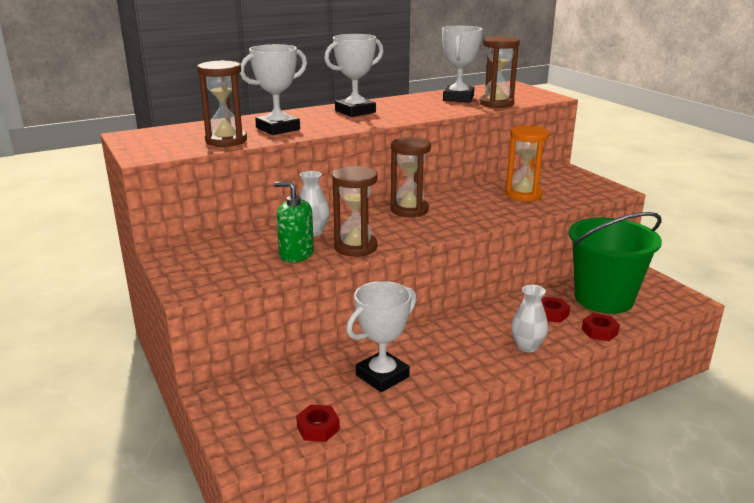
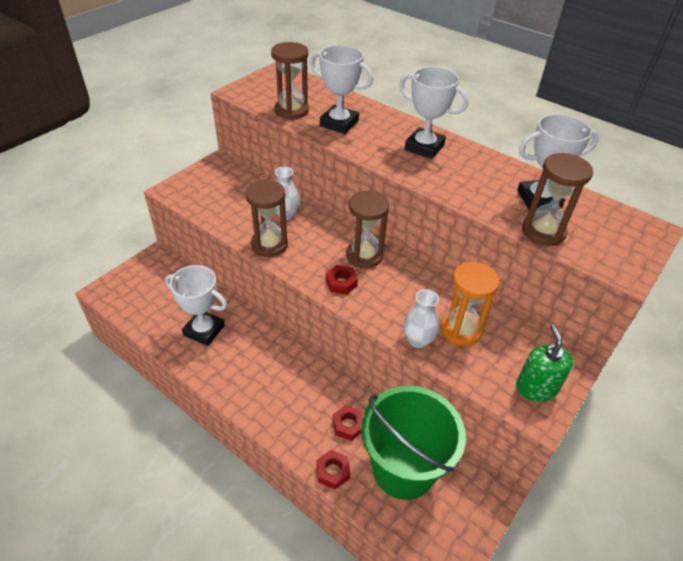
camera: 65 degrees right, 20 degrees up
(296, 254) = (243, 218): green soap dispenser -> green soap dispenser (536, 388)
(318, 428) = (135, 315): red nut -> red nut (341, 283)
(527, 346) = (281, 415): white vase -> white vase (418, 340)

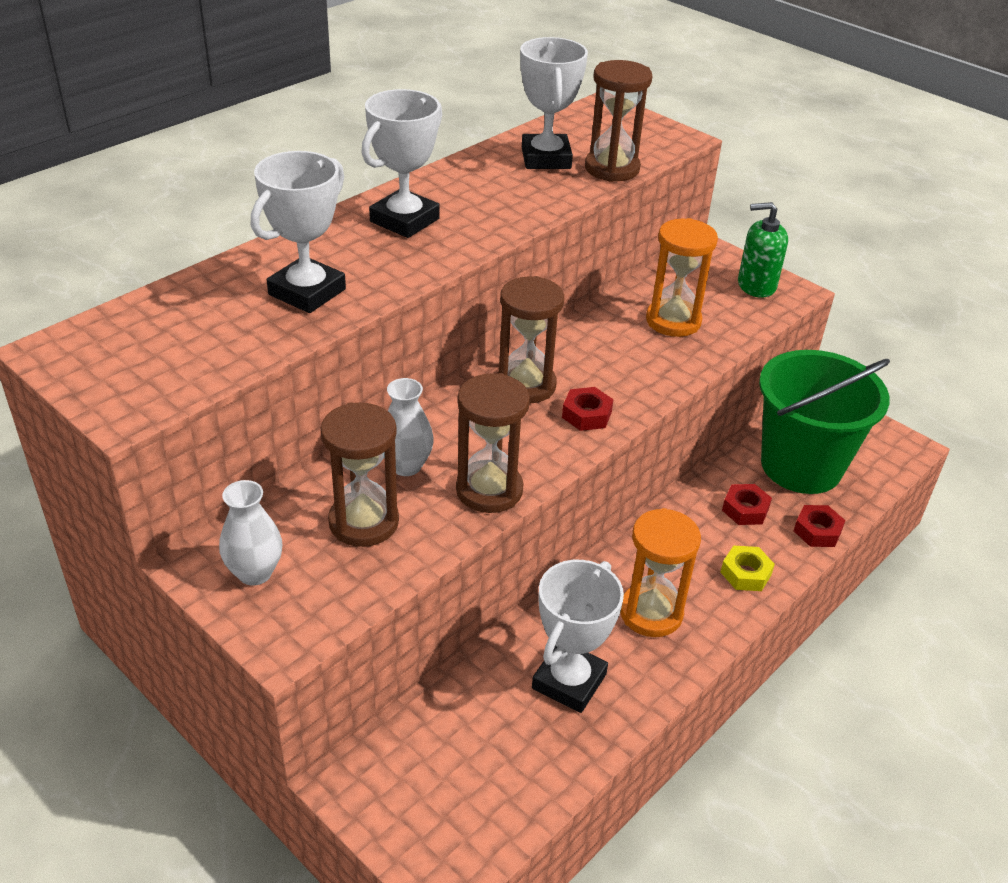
camera: 85 degrees left, 5 degrees down
(252, 367) = (651, 613): none -> orange hourglass
(287, 420) = (745, 573): none -> yellow nut
(291, 111) = (241, 342): brown hourglass -> brown hourglass (364, 522)
(418, 340) = (694, 358): white vase -> white vase (255, 572)

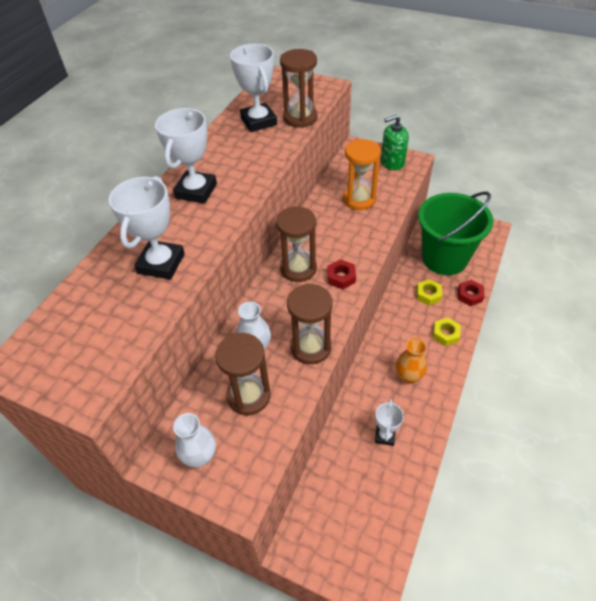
camera: 15 degrees left, 10 degrees up
(569, 681) = (385, 435): white trophy -> white trophy, size x0.58
(651, 613) = (408, 376): orange hourglass -> orange vase
(745, 509) = (428, 295): red nut -> yellow nut

